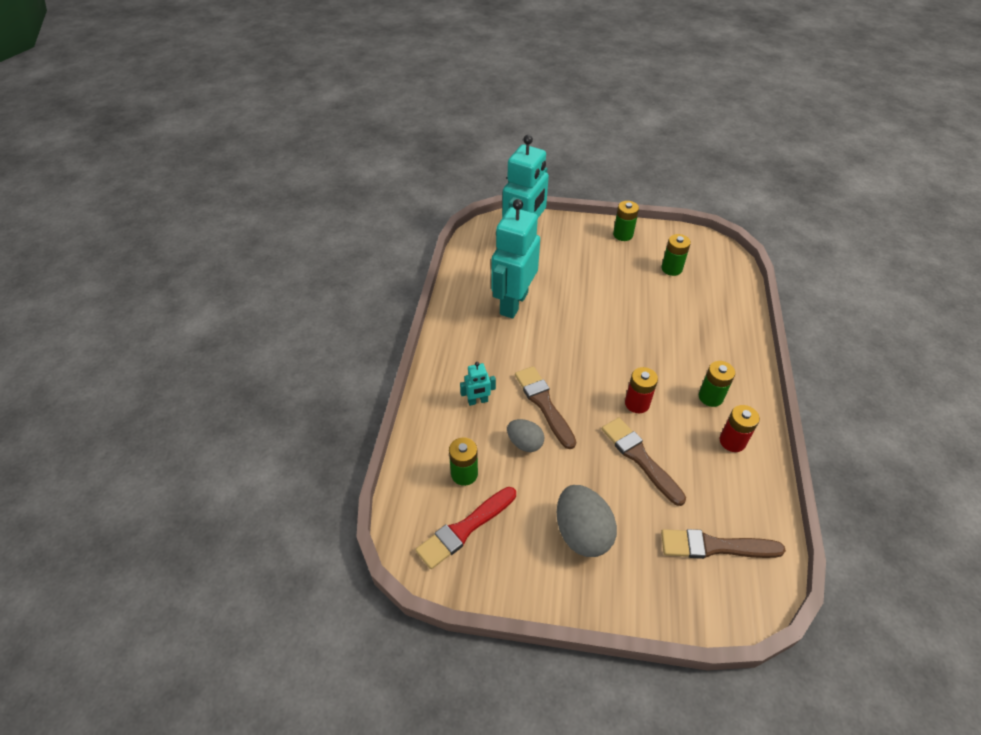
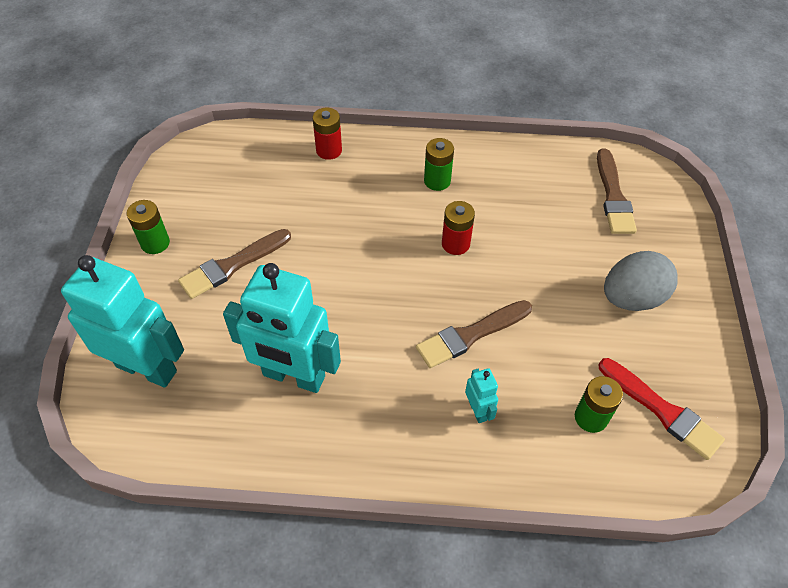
camera: 95 degrees left, 5 degrees up
(525, 443) = (532, 354): grey egg -> none
(640, 458) = (529, 245): brown brush -> brown brush (232, 265)
(671, 269) = (230, 196): green battery -> none
(732, 441) = (492, 170): red battery -> red battery (329, 150)

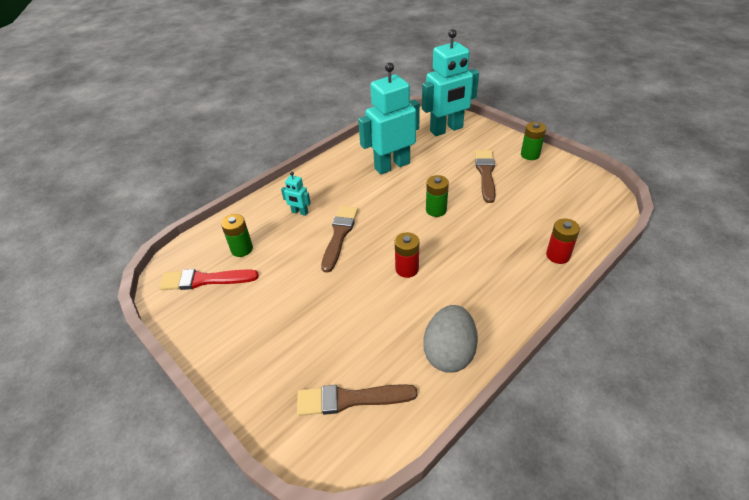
camera: 135 degrees right, 10 degrees down
(437, 181) = (473, 295): green battery -> green battery (436, 210)
(613, 196) = (351, 399): brown brush -> brown brush turned 45 degrees counterclockwise
(632, 298) = (269, 327): grey egg -> grey egg (449, 353)

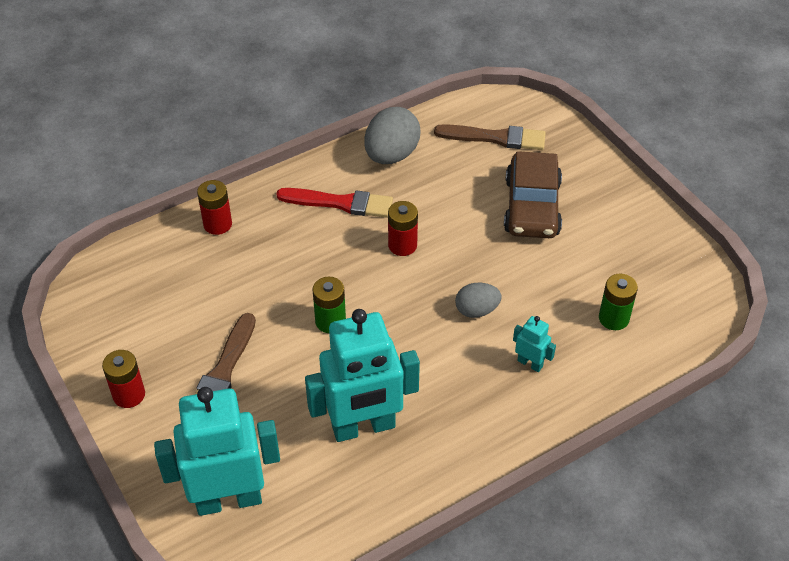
camera: 170 degrees left, 5 degrees up
(205, 280) = (657, 283): red brush -> red brush (340, 203)
(306, 325) = (532, 207): none -> brown car
(339, 235) = (476, 310): brown brush -> grey egg
(530, 155) = (129, 395): green battery -> red battery

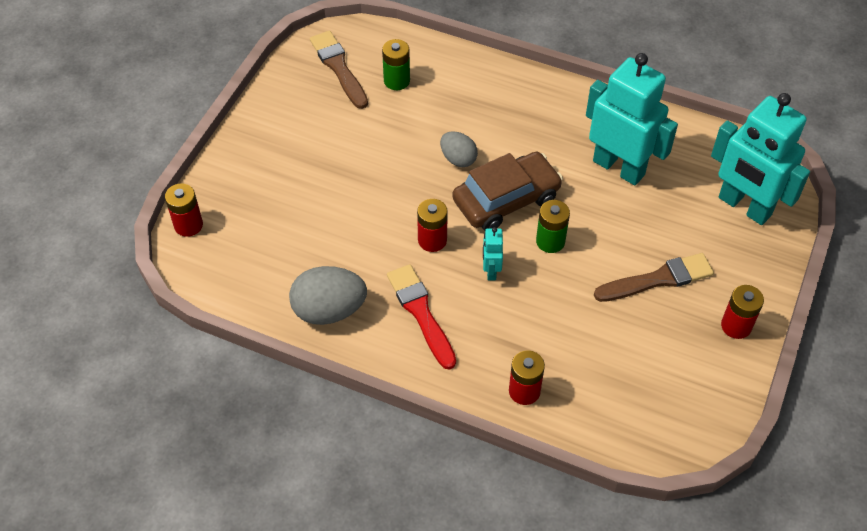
camera: 125 degrees left, 5 degrees up
(495, 138) = (246, 245): brown brush -> brown brush (339, 67)
(530, 363) = (479, 107): turquoise robot -> turquoise robot (491, 271)
(532, 207) = (317, 178): brown car -> brown car (506, 199)
(543, 115) = (188, 225): none -> red battery

